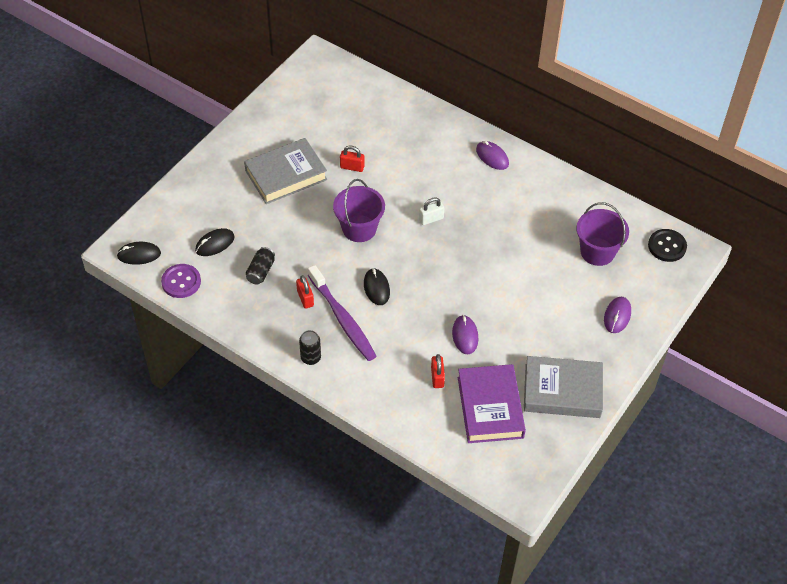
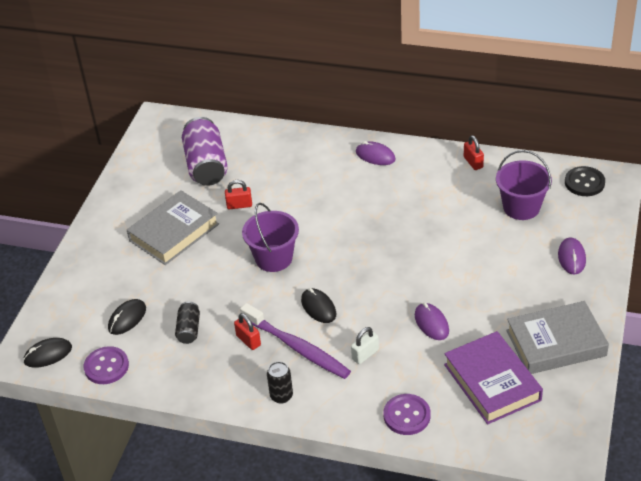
camera: 15 degrees left, 10 degrees down
(340, 118) = (206, 165): none -> purple can
(405, 412) = (407, 415): none -> purple button
(431, 219) = (342, 228): white padlock -> white padlock (365, 354)
(437, 377) = (423, 371): red padlock -> red padlock (473, 162)

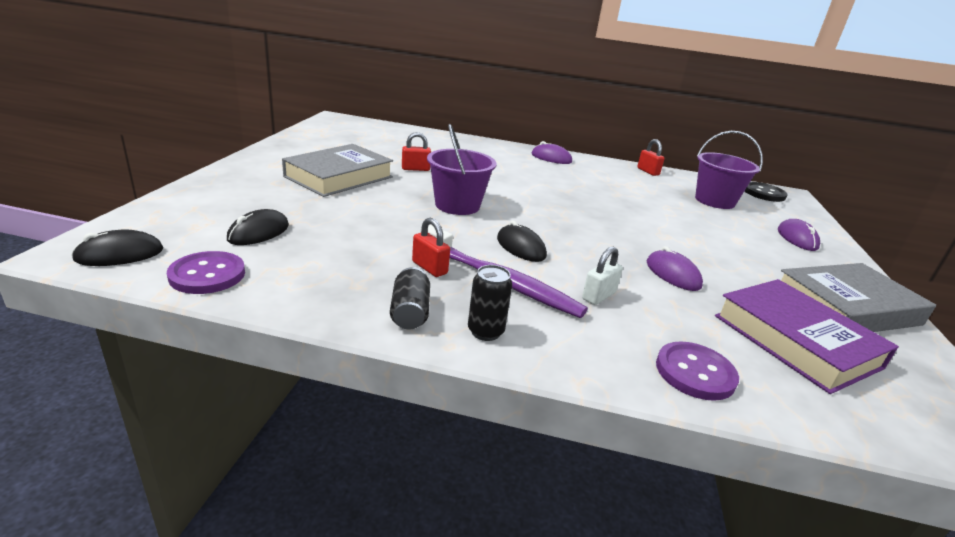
camera: 10 degrees left, 15 degrees down
(189, 329) = (344, 250): black can -> black can (410, 312)
(206, 165) = (381, 144): purple can -> none

